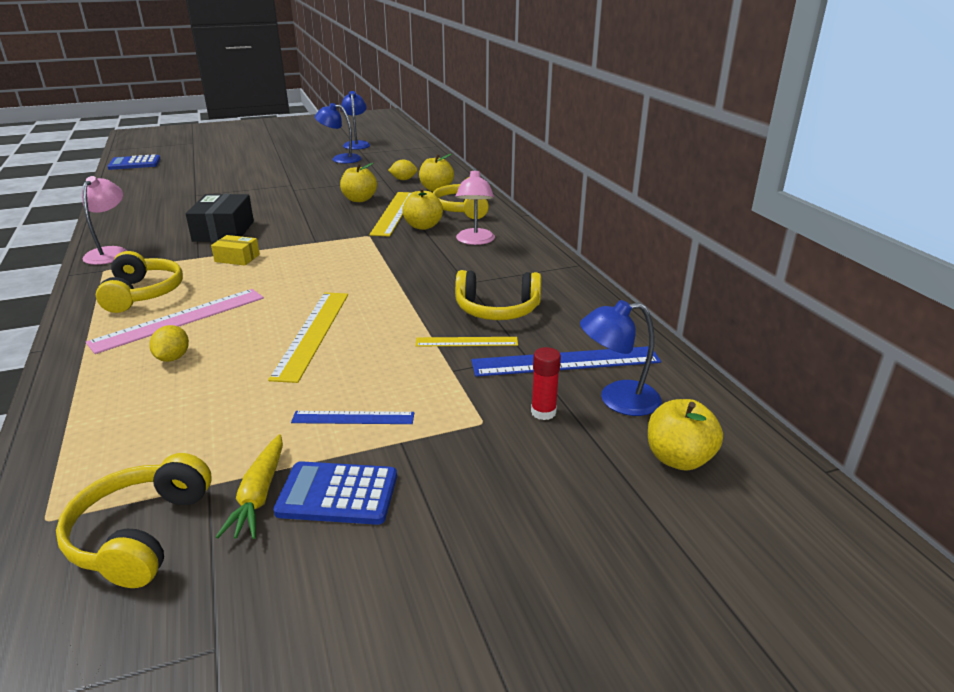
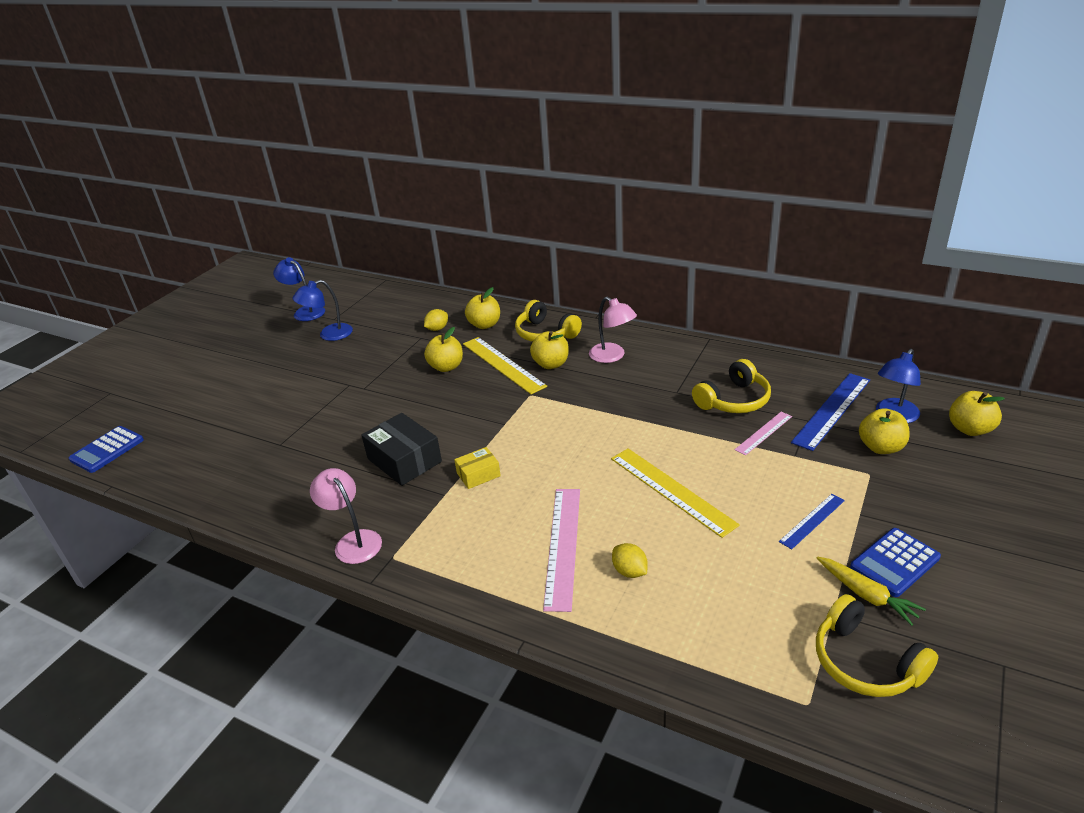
camera: 40 degrees left, 5 degrees up
(143, 293) = (481, 549): yellow headphones -> none
(466, 342) = (763, 433): yellow ruler -> pink ruler
(543, 412) = (881, 447): red glue stick -> yellow apple

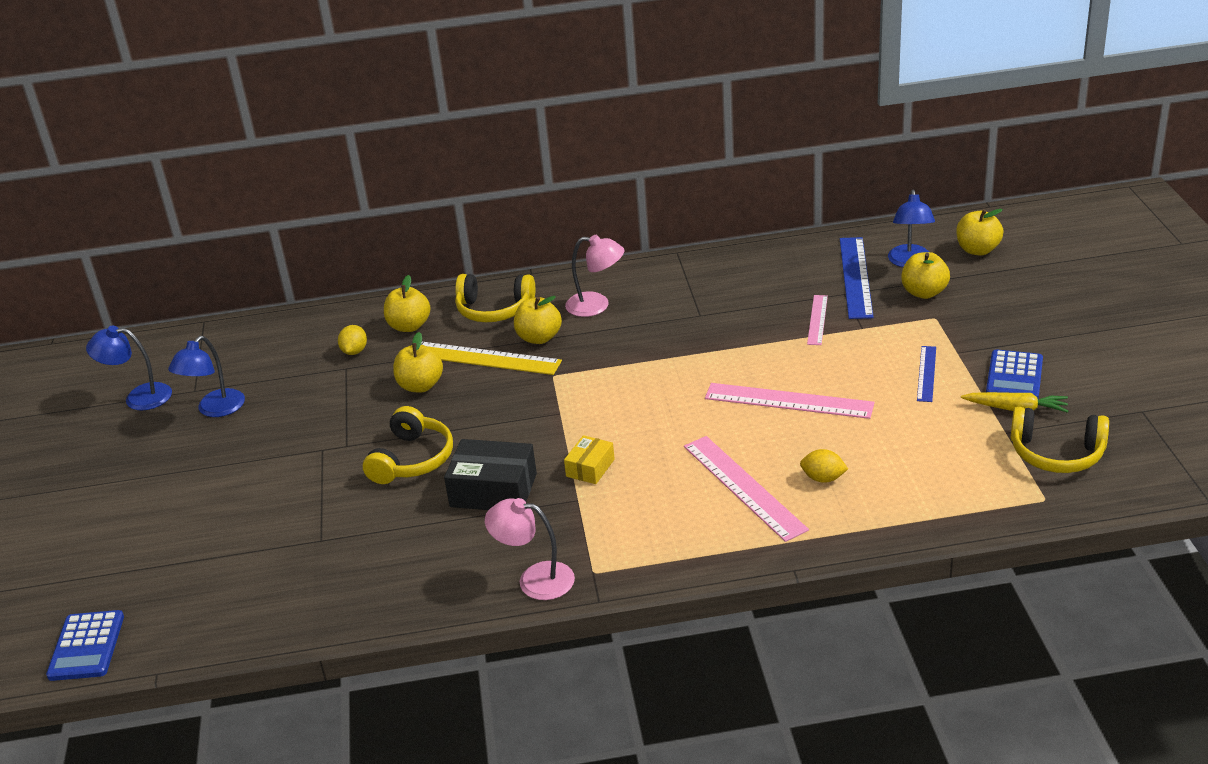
camera: 35 degrees left, 0 degrees up
(671, 490) = (788, 401): yellow ruler -> pink ruler
(734, 400) = (762, 302): yellow headphones -> yellow headphones (412, 459)

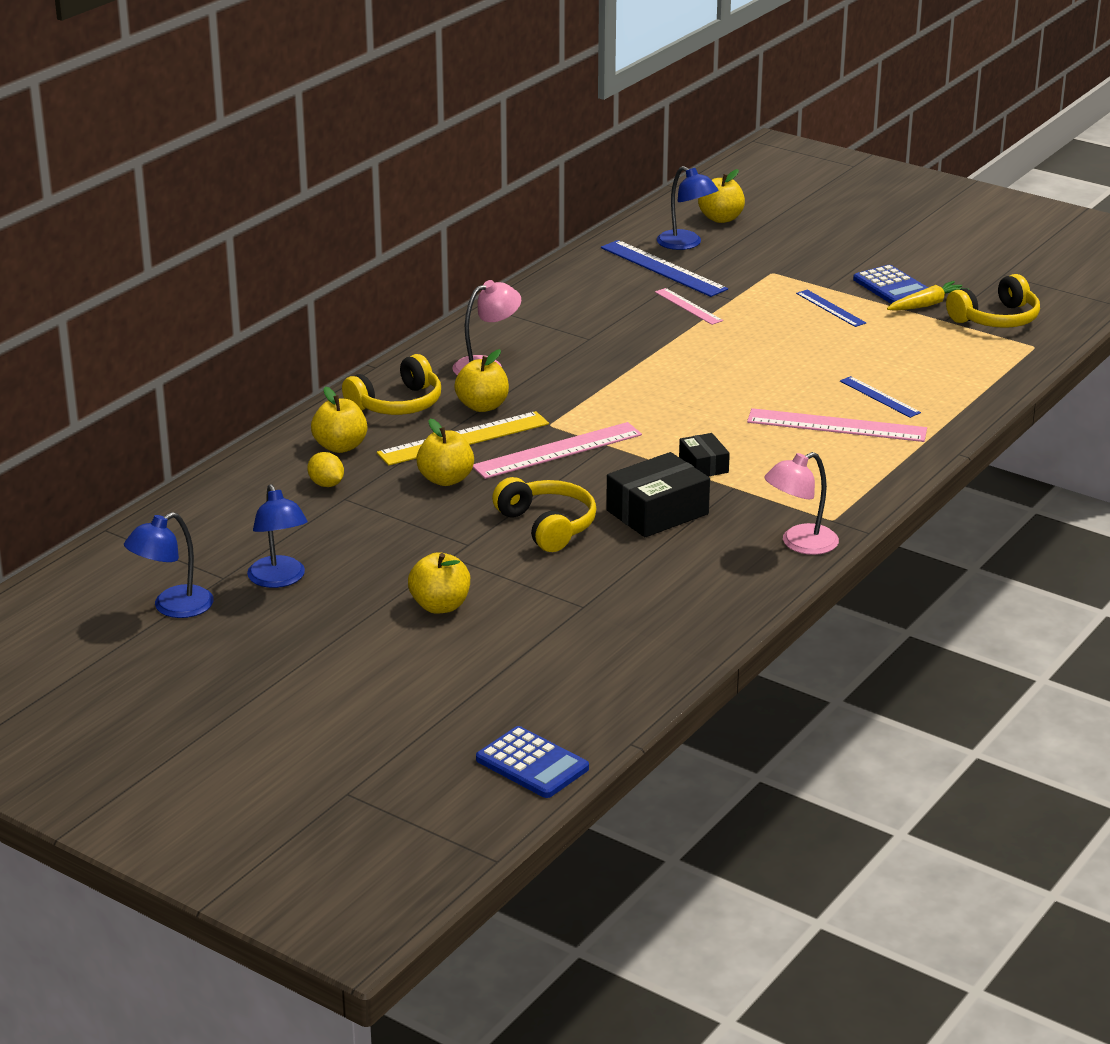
camera: 50 degrees left, 5 degrees down
(590, 468) = (703, 465): yellow box -> black box
(788, 401) = (767, 363): pink ruler -> pink ruler (557, 450)
(823, 478) = (879, 397): yellow lemon -> blue ruler
(924, 292) = (734, 260): yellow apple -> yellow apple (440, 606)

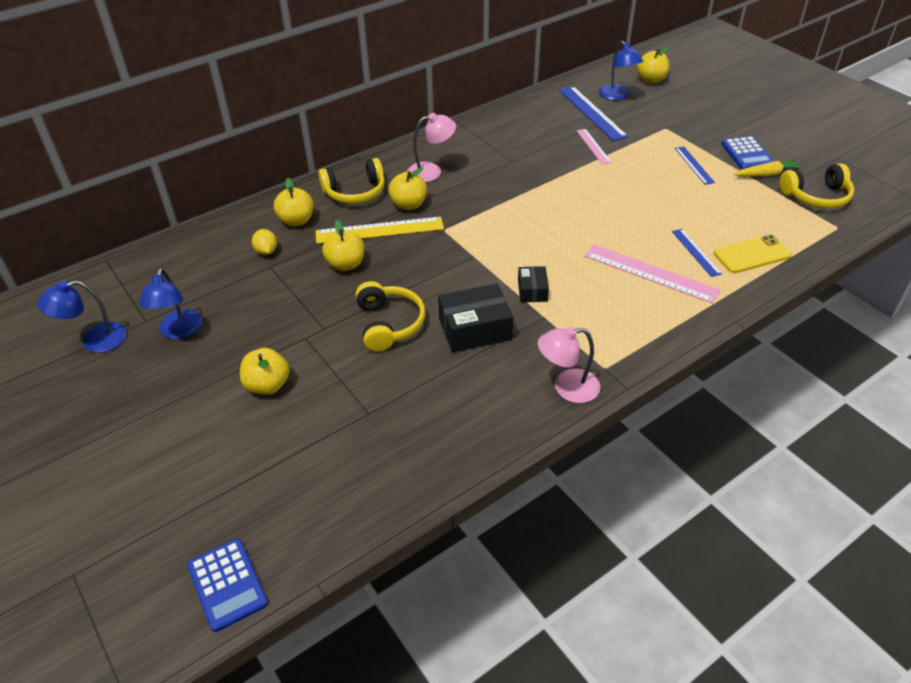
camera: 20 degrees right, 15 degrees up
(557, 450) = (436, 254): pink ruler -> none
(947, 388) = (752, 254): none -> yellow phone

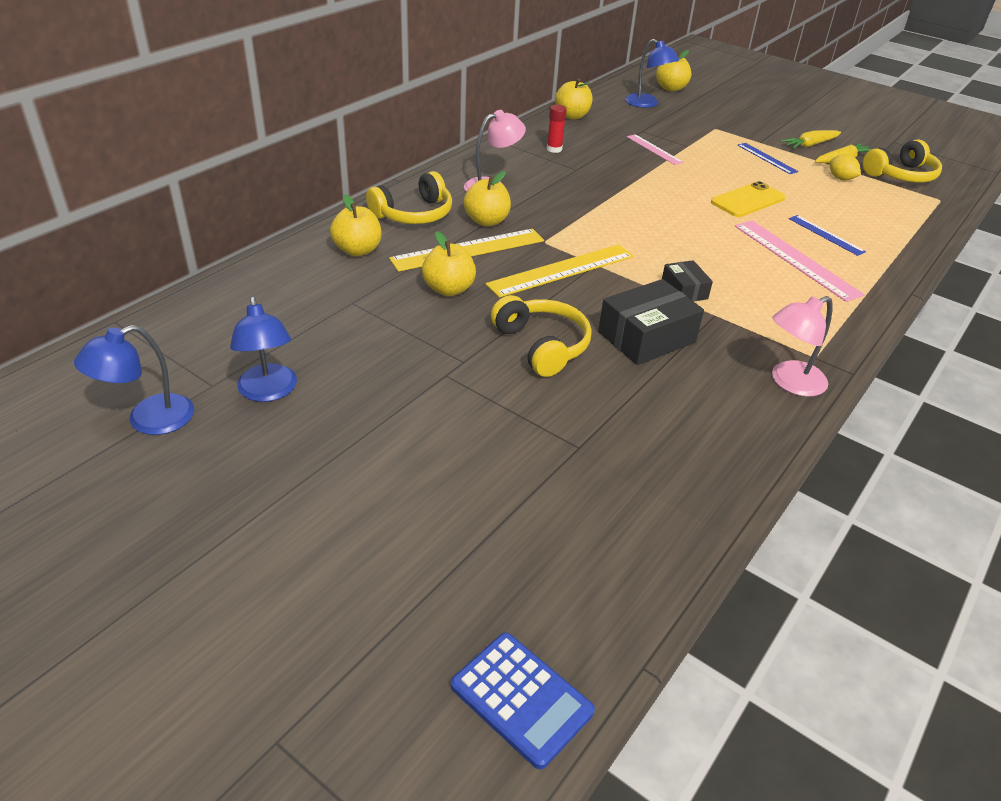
camera: 20 degrees left, 5 degrees down
(266, 251) = (338, 287): yellow lemon -> yellow lemon (841, 179)
(267, 385) = (429, 437): yellow apple -> yellow apple (572, 116)
(442, 258) = (561, 270): none -> yellow ruler
(504, 138) = (554, 149): none -> red glue stick
(592, 113) = (631, 120): blue ruler -> none
(650, 273) = (795, 259): pink ruler -> pink ruler turned 45 degrees clockwise
(747, 154) = (810, 145): blue calculator -> yellow carrot
(752, 254) = (881, 231): yellow phone -> yellow phone (748, 200)

